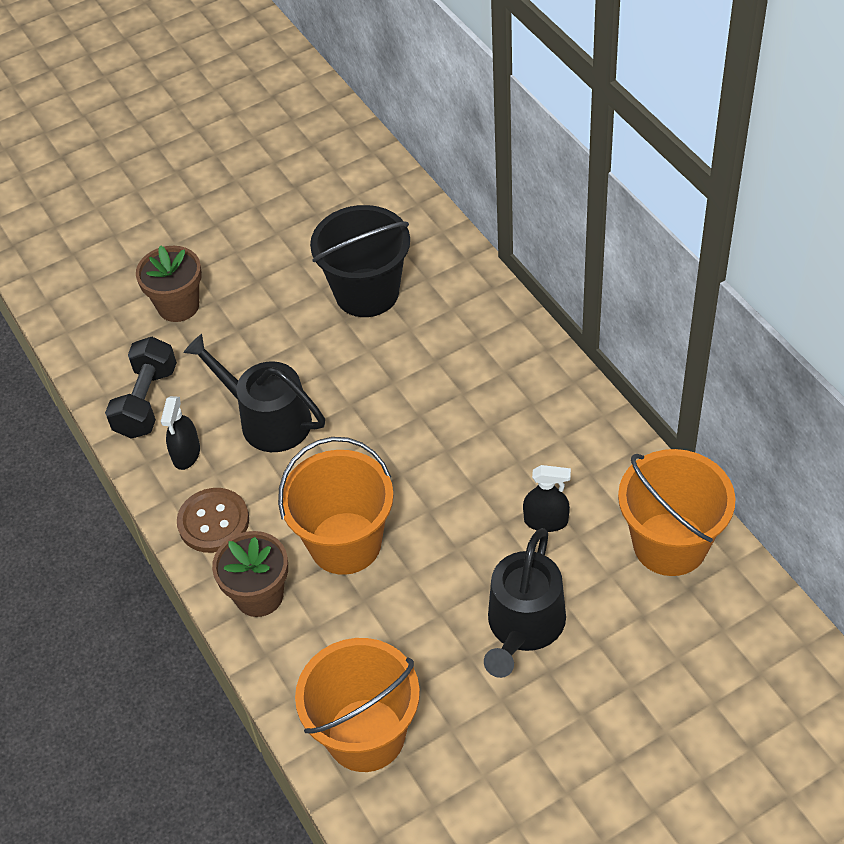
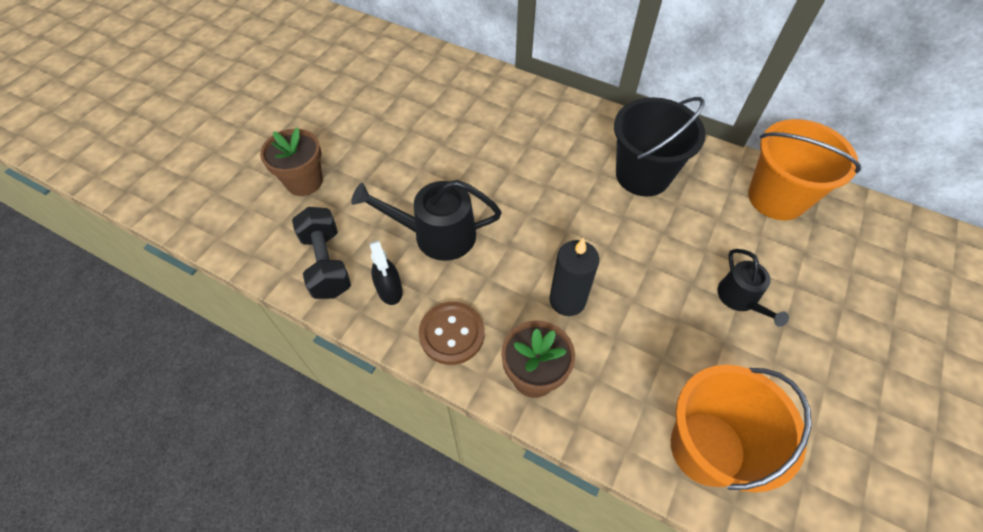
camera: 35 degrees left, 5 degrees up
(345, 543) = (567, 300): orange bucket -> black candle
(367, 293) = (444, 120): black bucket -> black bucket (642, 175)
(523, 626) = (740, 298): black watering can -> black watering can, size x0.62
(546, 521) = (689, 218): black spray bottle -> none

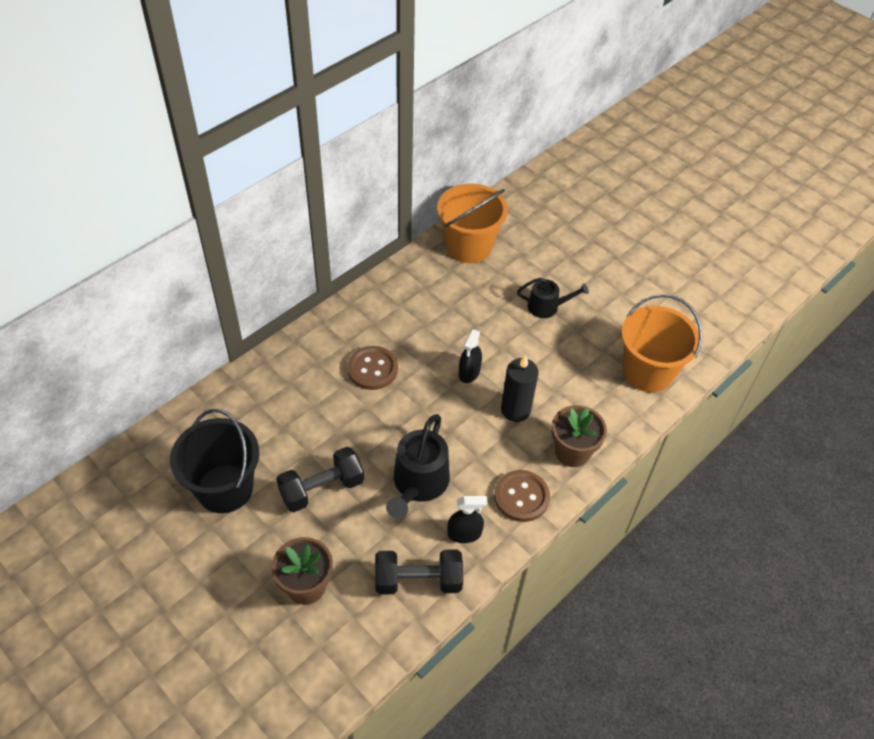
camera: 75 degrees left, 5 degrees down
(406, 163) = (322, 489): none -> black dumbbell
(557, 162) = (372, 369): none -> brown button
(596, 243) = (469, 372): none -> black spray bottle
(642, 175) = (413, 316): black bucket -> black bucket (225, 488)

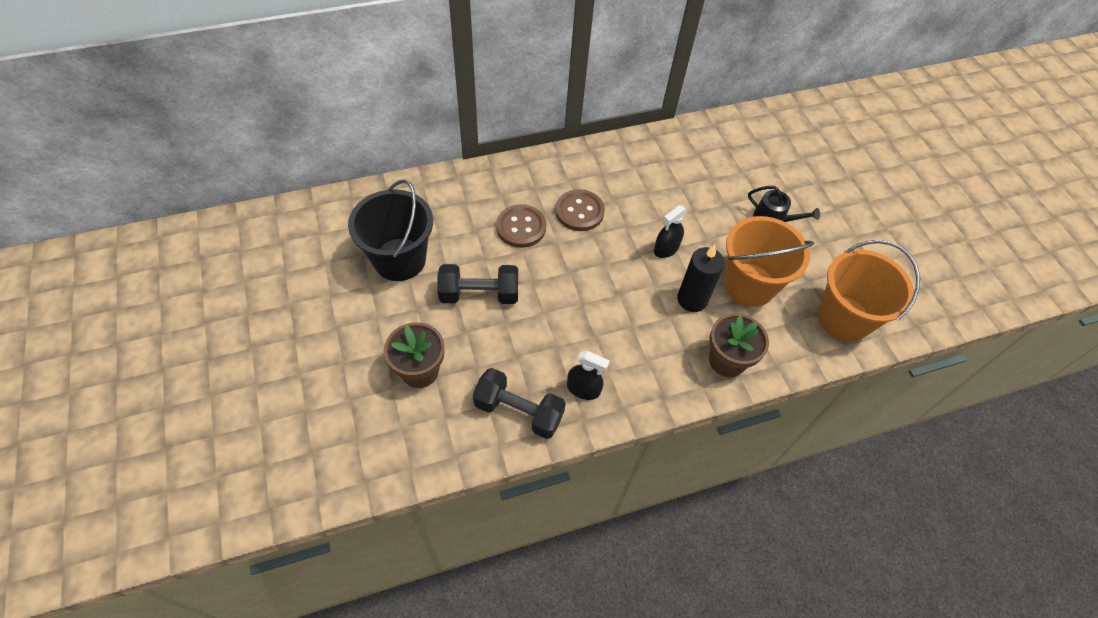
camera: 25 degrees right, 5 degrees up
(418, 483) = (566, 326): black watering can -> none
(469, 246) = (725, 140): orange bucket -> orange bucket (749, 284)
(521, 497) = (655, 380): brown button -> brown button (521, 227)

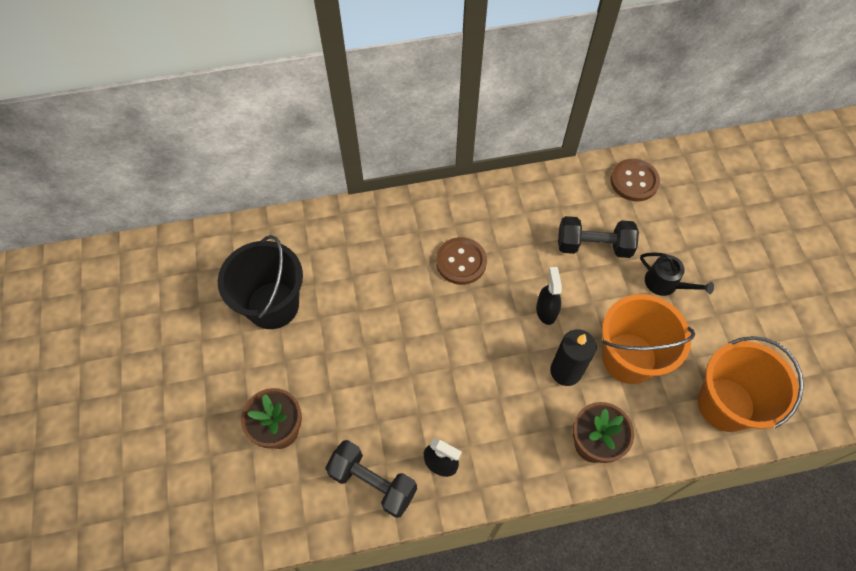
camera: 10 degrees right, 5 degrees up
(479, 294) = (348, 350): black dumbbell -> black dumbbell (593, 246)
(521, 227) = (398, 276): brown button -> brown button (634, 181)
(666, 249) = (546, 310): black spray bottle -> black spray bottle turned 120 degrees clockwise

